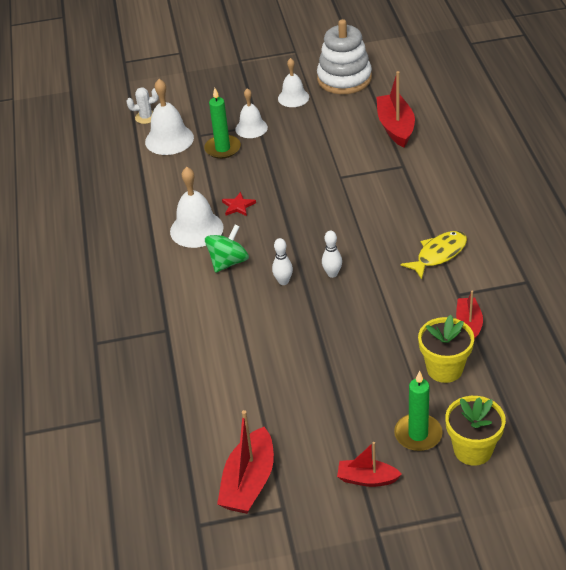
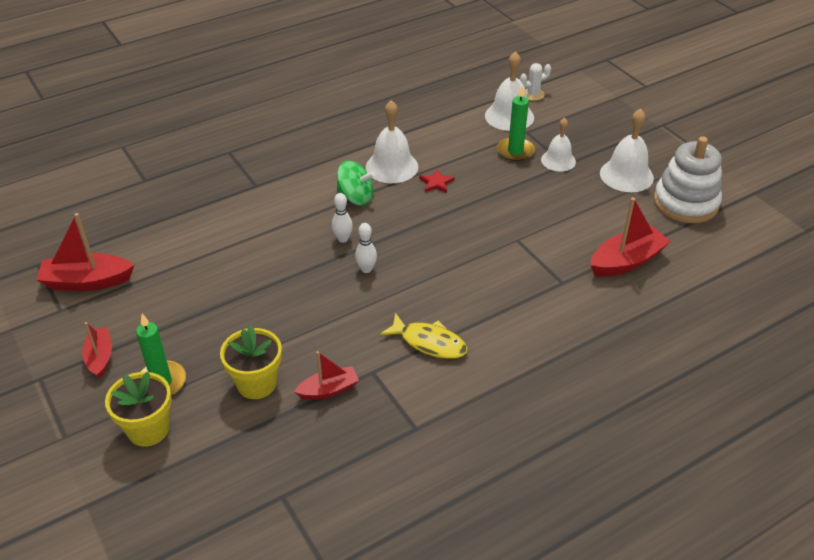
camera: 65 degrees right, 0 degrees up
(146, 117) = (533, 94): white cactus -> white cactus turned 75 degrees counterclockwise
(293, 97) = (626, 175): white bell -> white bell, size x1.51

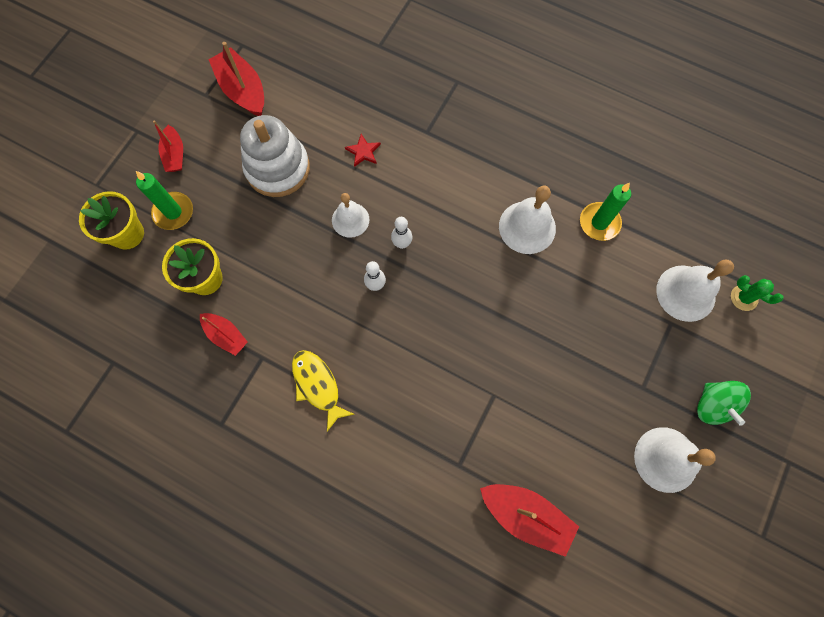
camera: 60 degrees right, 30 degrees up
(100, 357) = (175, 155): red boat -> red boat turned 120 degrees clockwise
(355, 197) = (463, 222): green spinning top -> green spinning top (712, 405)
(429, 342) = (317, 385): yellow fish -> yellow fish turned 150 degrees clockwise
(436, 183) = (529, 279): red star -> red star (363, 152)
(515, 151) = (630, 328): green candle -> green candle (599, 223)
(533, 94) = (744, 298): white cactus -> green cactus
(558, 160) = (643, 378): white bell -> white bell (350, 220)
(685, 203) = (659, 542): white stacking toy -> white stacking toy (278, 168)

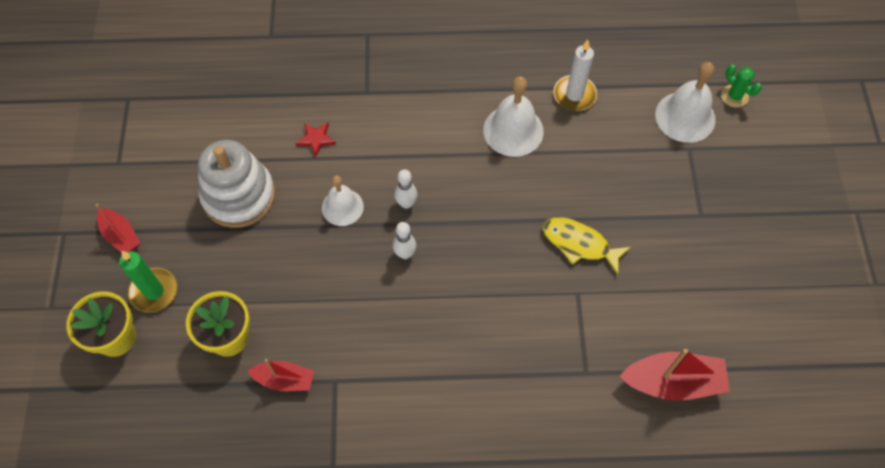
camera: 30 degrees left, 10 degrees down
(243, 90) = (156, 140): red boat -> none
(317, 385) = (407, 376): yellow fish -> yellow fish (579, 244)
(599, 223) = (574, 95): green candle -> white candle
(666, 459) = (758, 265): white bell -> none
(712, 405) = (767, 198): green spinning top -> none
(744, 298) = (734, 96): green cactus -> green cactus turned 45 degrees clockwise

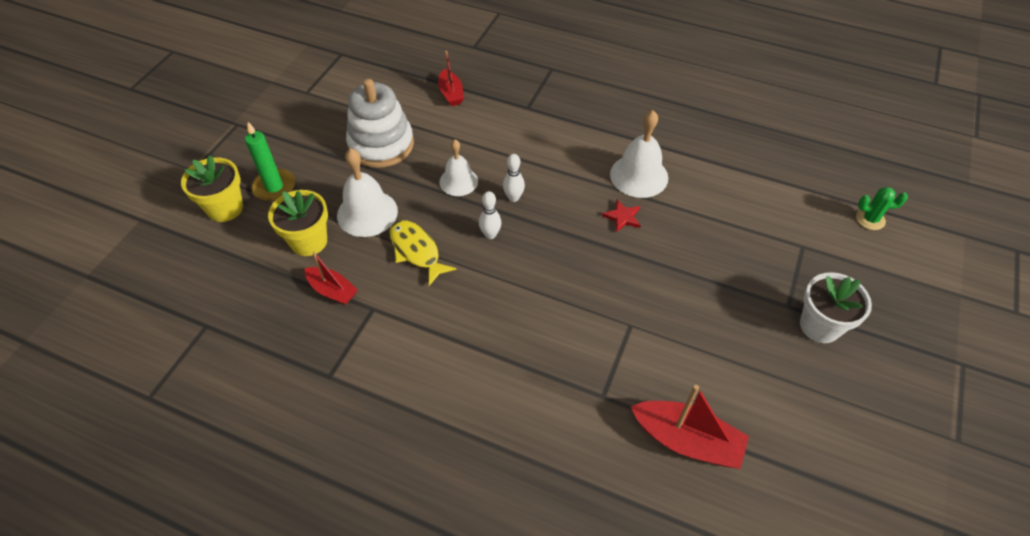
camera: 25 degrees right, 10 degrees down
(121, 235) = (276, 140): red boat -> red boat (451, 94)
(316, 139) = (466, 126): red star -> red star (622, 217)
(574, 95) = (710, 167): white candle -> none
(579, 244) = (653, 285): yellow fish -> yellow fish (416, 251)
(685, 117) = (810, 219): white bell -> white bell (367, 213)
(734, 96) = (870, 219): green cactus -> green cactus turned 75 degrees counterclockwise
(734, 224) = (819, 326): none -> white flower pot

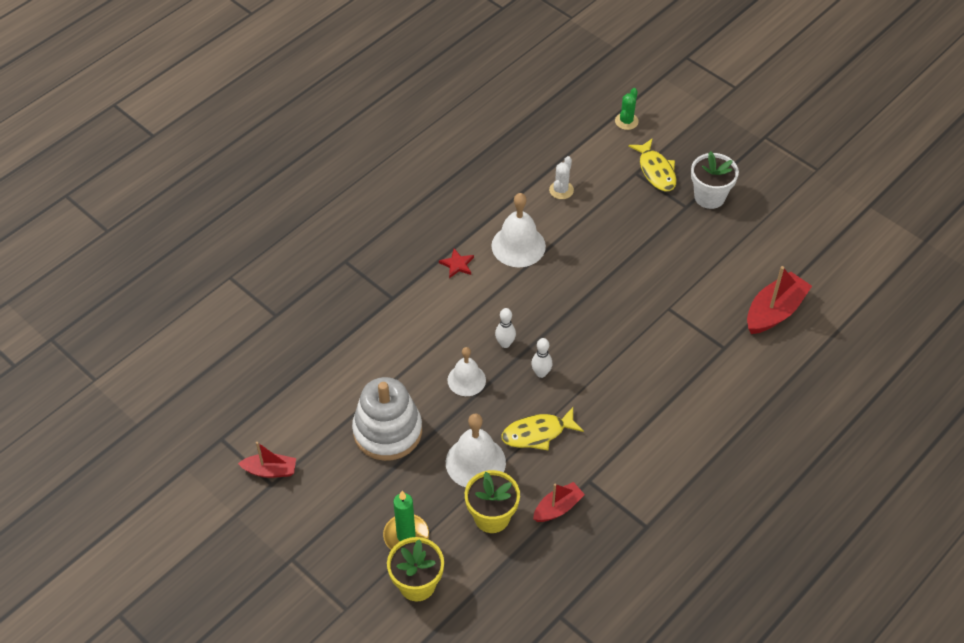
camera: 70 degrees left, 0 degrees up
(451, 94) = (341, 354): red boat -> red boat (270, 470)
(622, 217) = (560, 274): red star -> red star (457, 264)
(732, 190) = (561, 190): none -> white cactus
(819, 264) = (656, 171): none -> yellow fish

